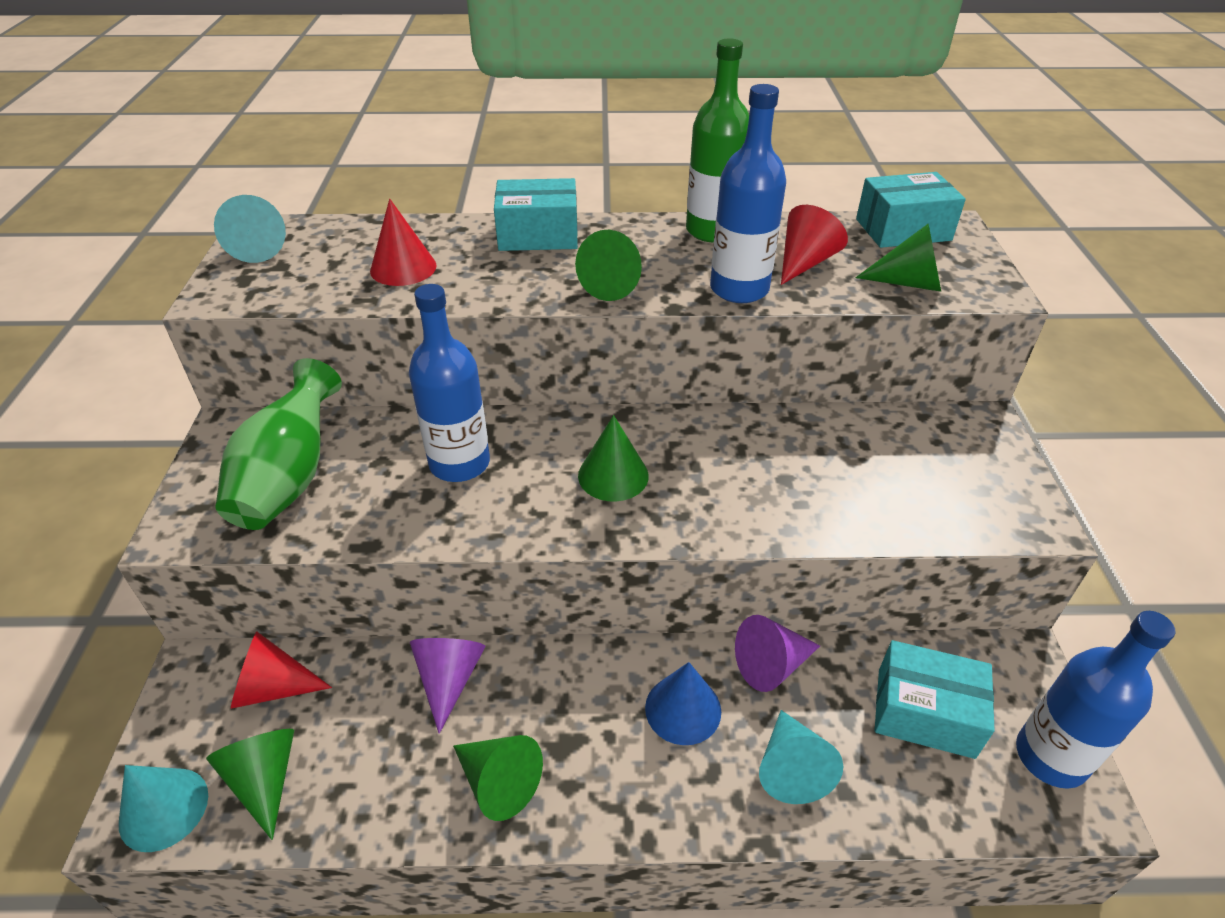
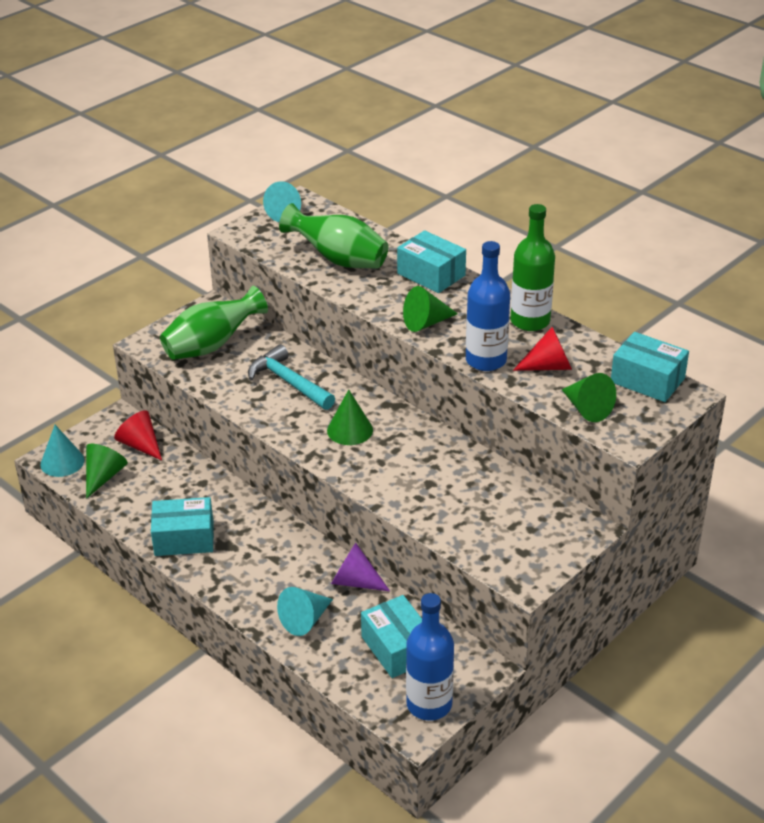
camera: 45 degrees right, 5 degrees down
(403, 268) = (338, 259): red cone -> green vase
(449, 679) = (210, 489): purple cone -> none
(459, 463) = (289, 382): blue bottle -> turquoise hammer
(499, 782) = (184, 538): green cone -> turquoise box
(683, 709) = (290, 568): blue cone -> none

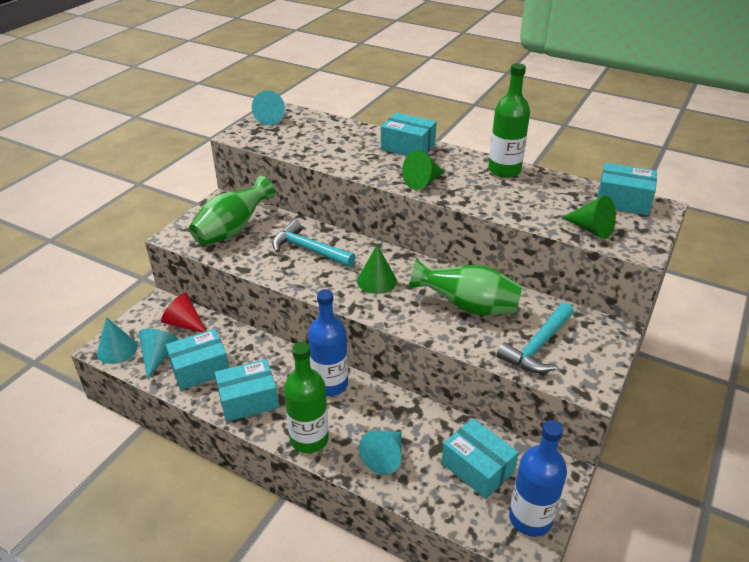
camera: 15 degrees left, 0 degrees up
(103, 476) = (158, 356): green cone -> turquoise cone
(143, 497) = (200, 369): none -> turquoise box
(234, 588) = (309, 439): none -> green bottle
(338, 259) = (328, 145): green vase -> green vase (467, 306)
(355, 581) = (414, 412): purple cone -> none
(486, 360) = (487, 203): blue bottle -> blue bottle (330, 384)
(492, 530) = (537, 346): none -> turquoise hammer
(549, 366) = (540, 201): red cone -> none

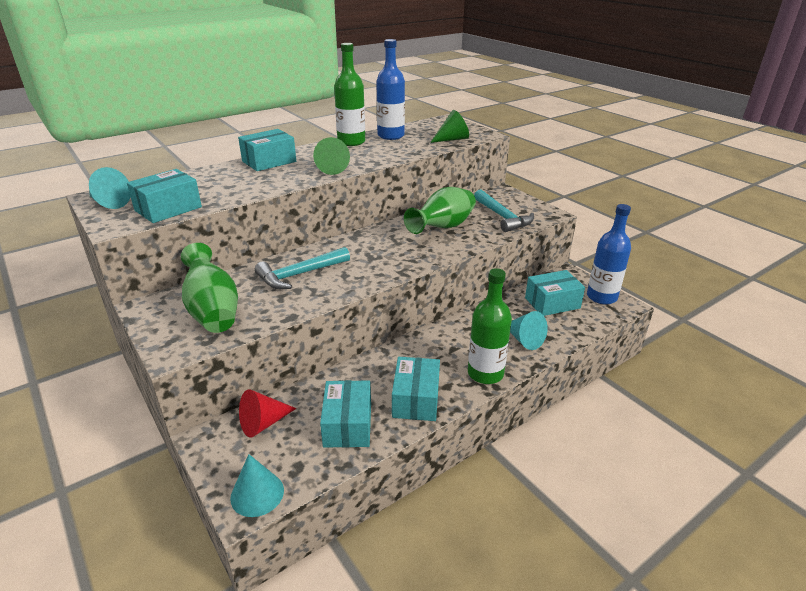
camera: 65 degrees left, 5 degrees down
(158, 356) = (301, 456): turquoise cone -> none
(330, 384) = (428, 345): blue bottle -> blue bottle (391, 136)
(376, 281) = (378, 254): green cone -> none
(623, 201) = (429, 124): turquoise box -> turquoise box (168, 209)

